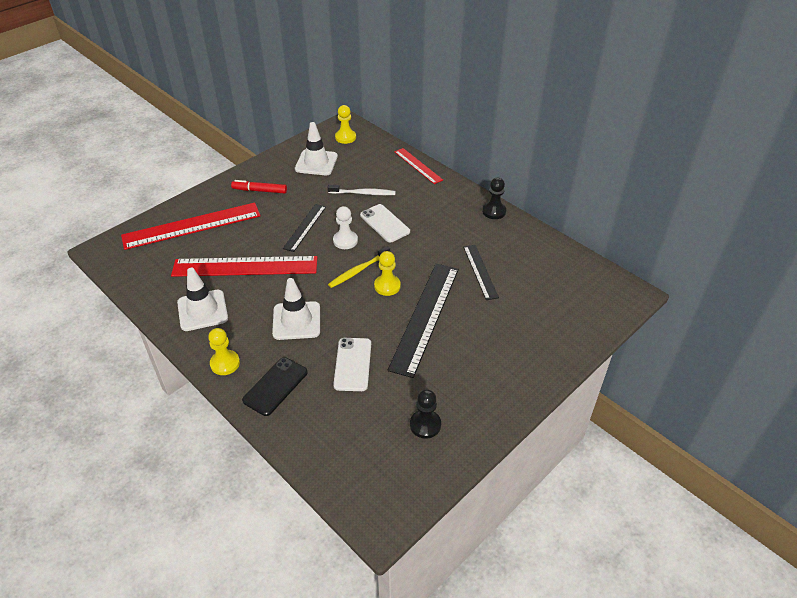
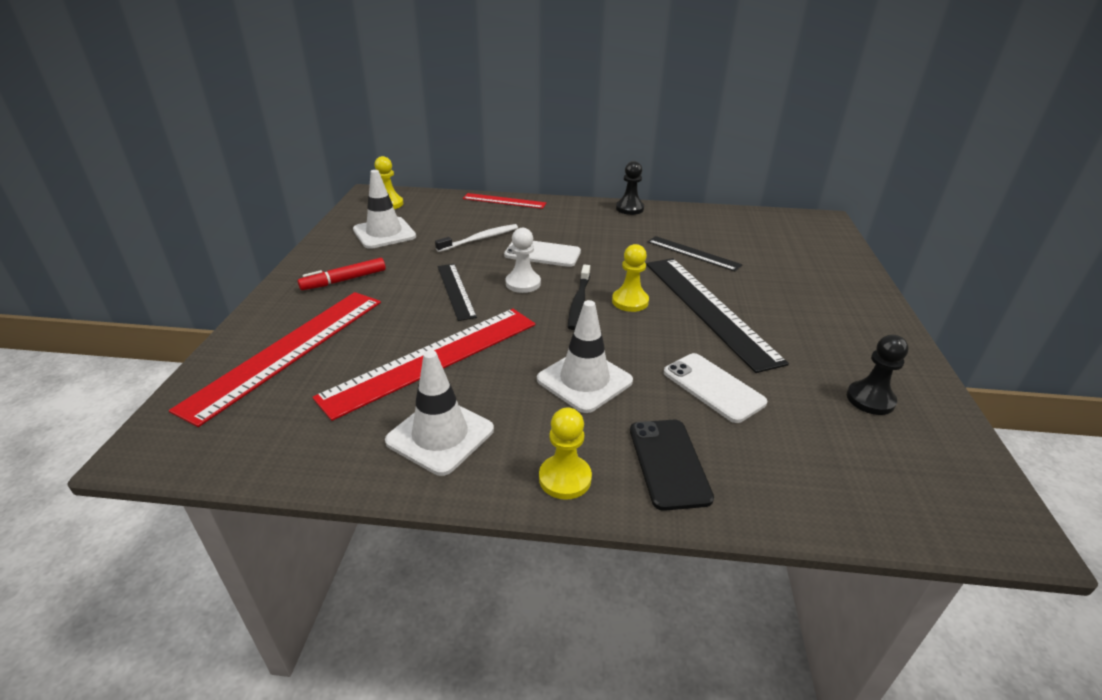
camera: 40 degrees left, 10 degrees down
(358, 271) = (579, 302): yellow toothbrush -> black toothbrush

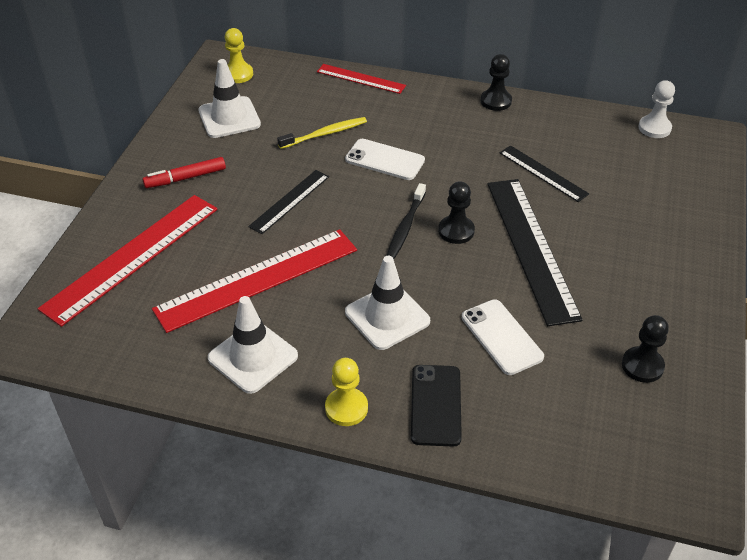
camera: 10 degrees right, 10 degrees up
(456, 290) = (289, 201): black ruler -> black ruler turned 45 degrees clockwise
(480, 239) = (325, 134): white toothbrush -> yellow toothbrush
(523, 283) = (356, 198): white pawn -> white pawn (654, 128)
(630, 301) = (456, 231): yellow pawn -> black pawn

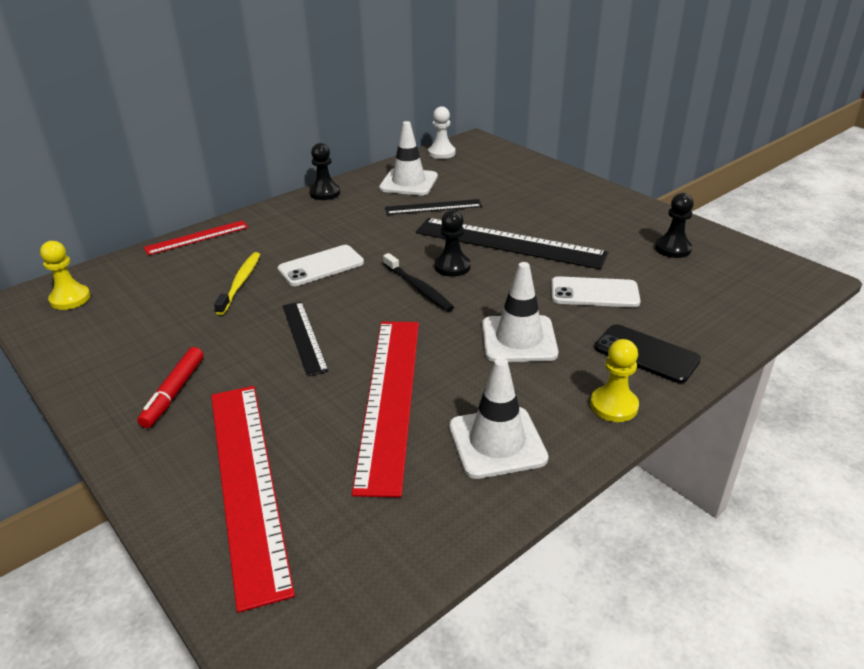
camera: 55 degrees left, 10 degrees down
(229, 118) = (126, 328): white traffic cone -> white traffic cone (408, 182)

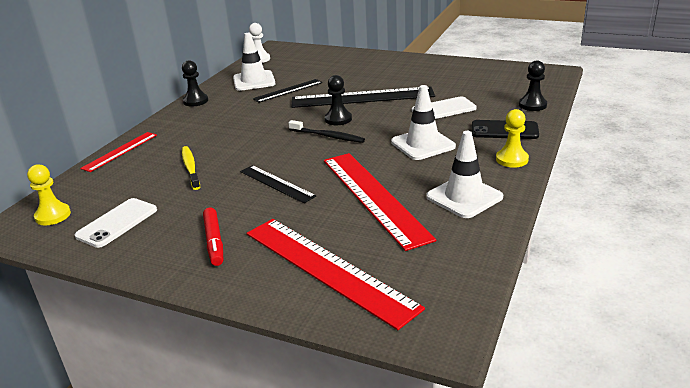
camera: 25 degrees left, 5 degrees down
(321, 266) = (243, 142): white phone -> white phone (117, 223)
(673, 249) = (467, 76): black pawn -> black pawn (532, 105)

